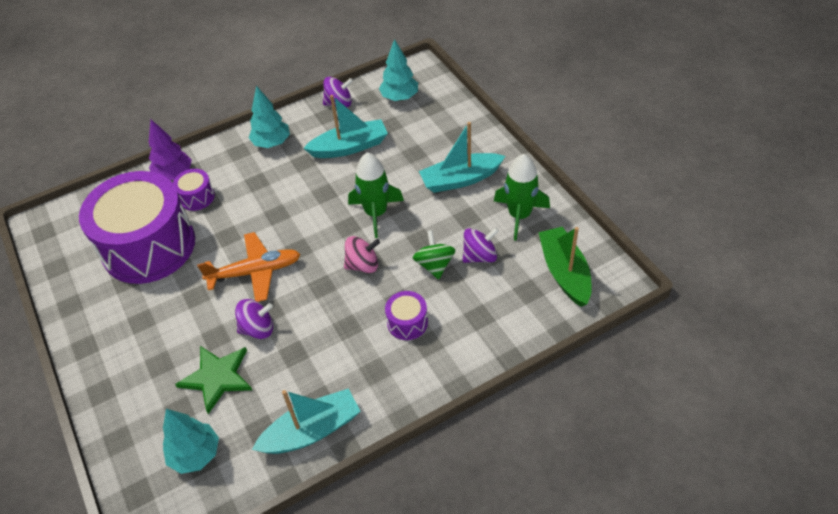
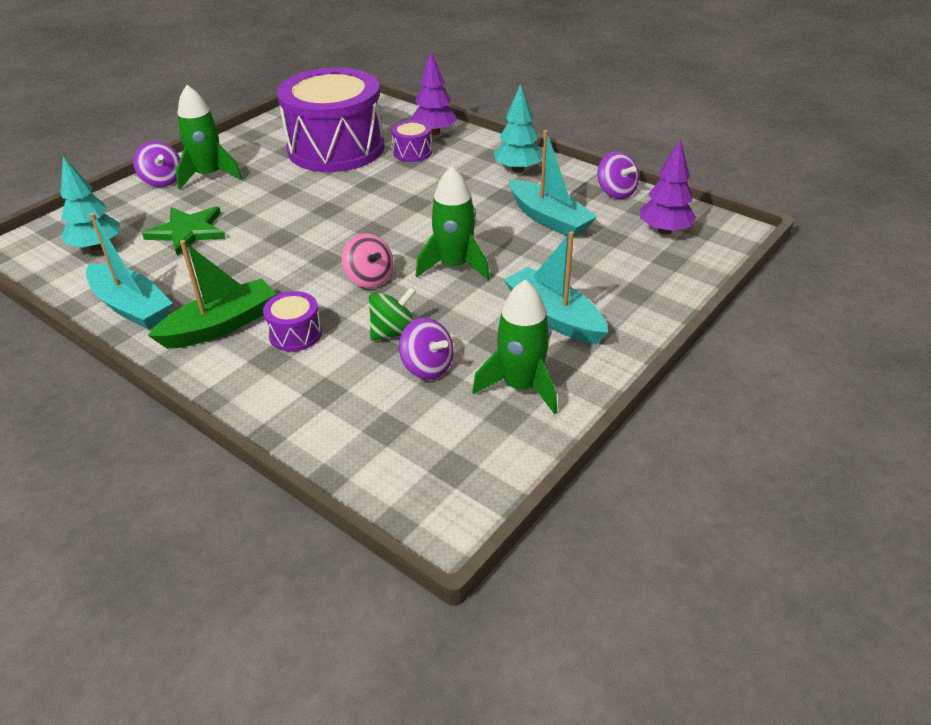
camera: 65 degrees right, 10 degrees down
(126, 350) = (209, 175): none -> green rocket
(255, 272) = (329, 213): orange plane -> none
(258, 329) = (254, 236): purple spinning top -> purple spinning top (162, 180)
(400, 97) = (664, 231): turquoise tree -> purple tree
(564, 272) = (436, 458): green boat -> green boat (221, 325)

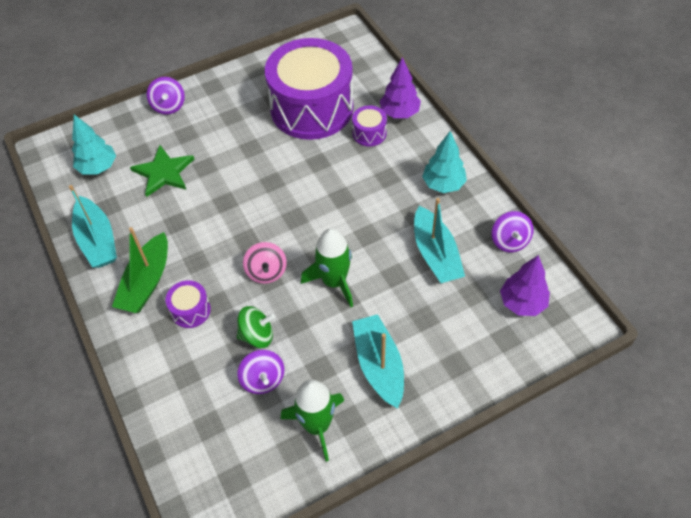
camera: 25 degrees right, 15 degrees up
(209, 175) = (203, 111): green rocket -> none
(221, 325) = (146, 282): green boat -> green boat turned 120 degrees clockwise

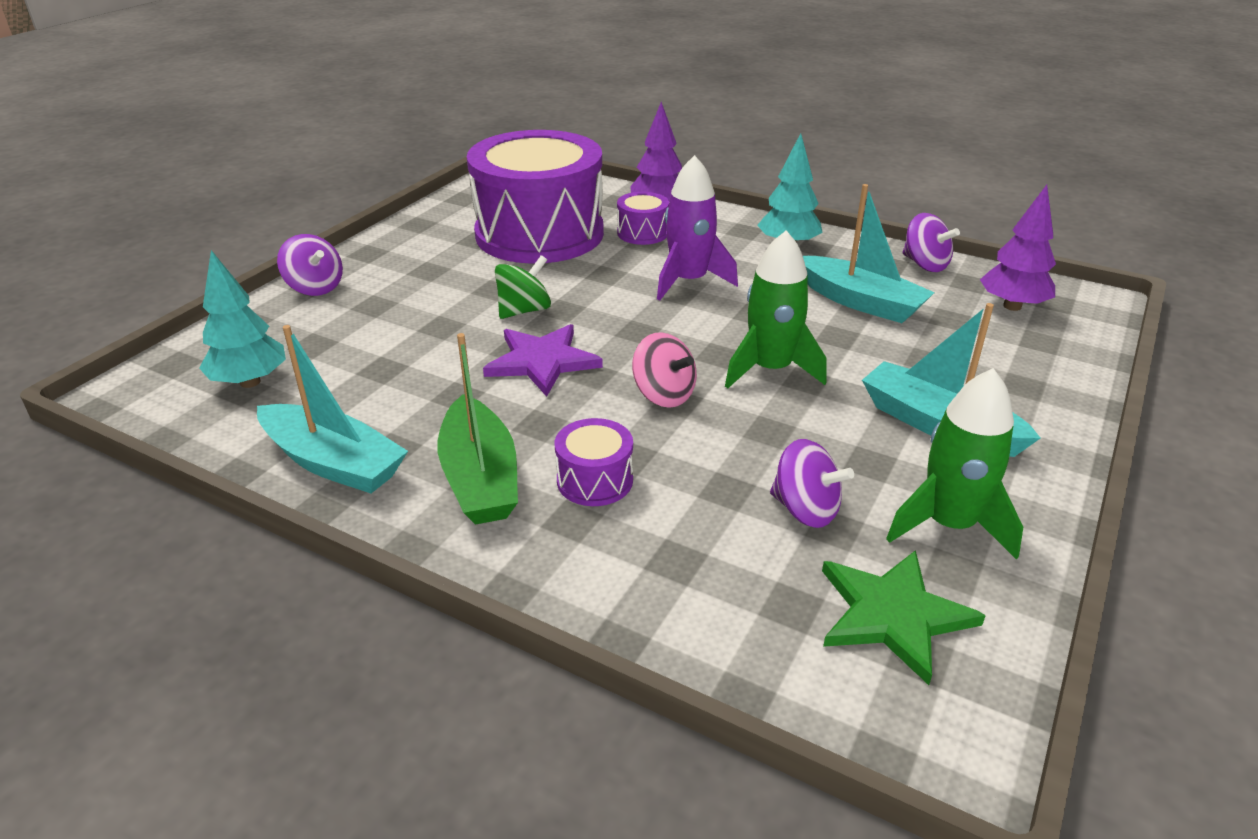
camera: 35 degrees left, 20 degrees down
(164, 172) = (378, 351): green star -> green star (892, 615)
(230, 218) = (542, 361): none -> purple star
(257, 335) = (734, 465): green spinning top -> green spinning top (524, 310)
(356, 190) = (688, 281): none -> purple rocket

